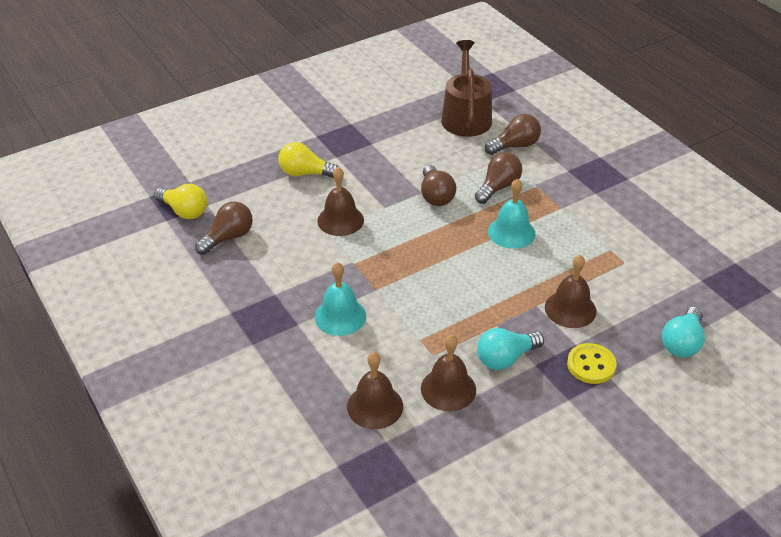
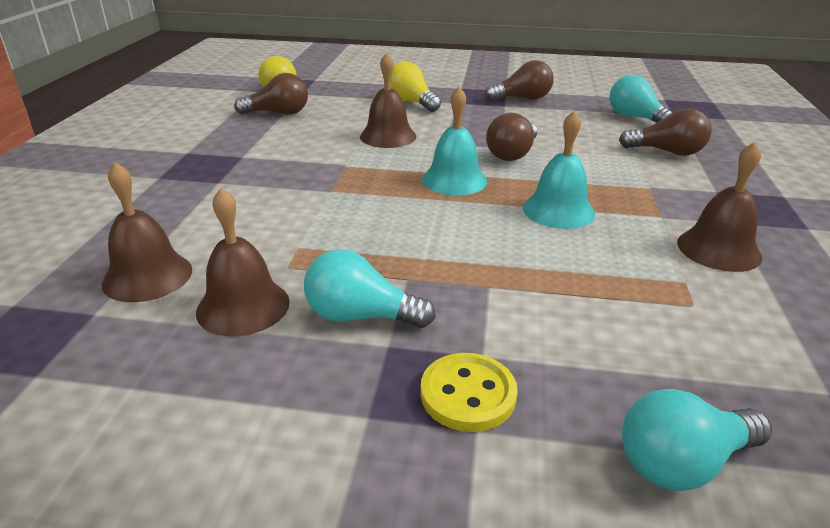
camera: 40 degrees right, 10 degrees down
(340, 316) = (261, 193): turquoise bell -> turquoise bell (454, 180)
(466, 116) = (635, 118): brown watering can -> turquoise light bulb
(498, 187) = (597, 172): brown light bulb -> brown light bulb (522, 99)
(570, 309) = (532, 313): brown bell -> brown bell (718, 249)

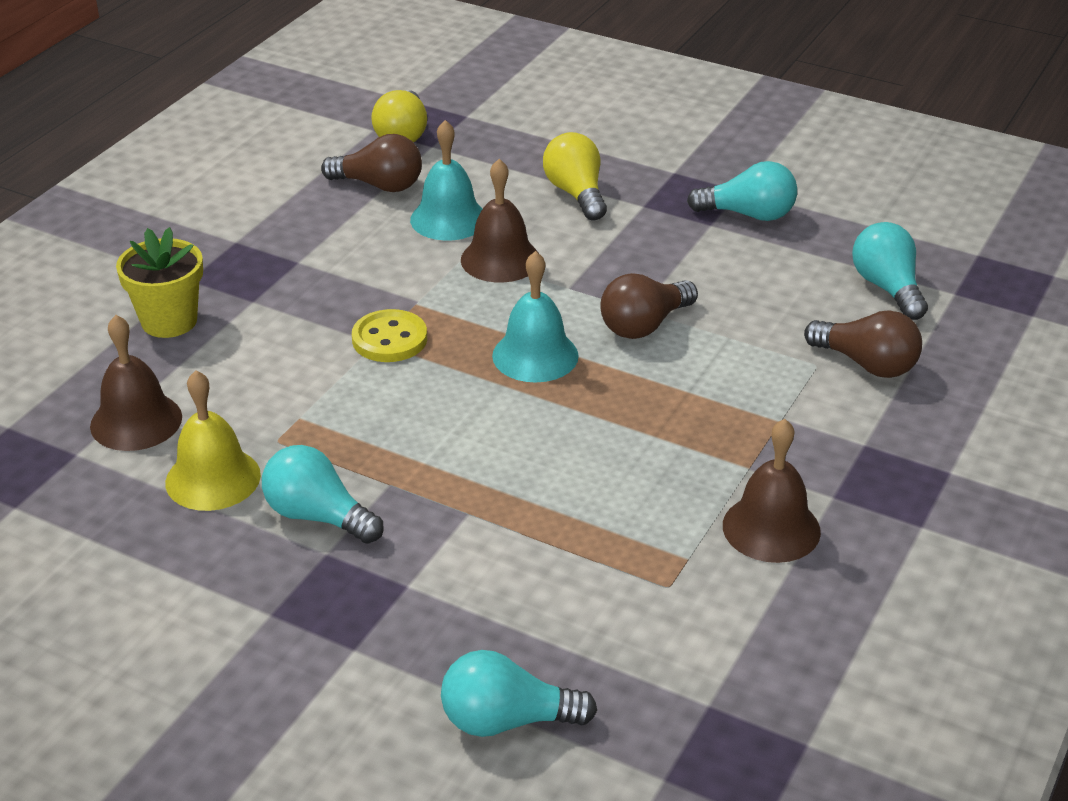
camera: 20 degrees right, 5 degrees up
(151, 204) = (169, 321): none -> yellow flower pot
(243, 306) = (213, 478): brown bell -> yellow bell
(468, 394) = (368, 617): yellow button -> yellow button (389, 339)
(522, 99) = (748, 214): brown light bulb -> turquoise light bulb
(558, 210) = (627, 431): turquoise bell -> turquoise bell (448, 219)

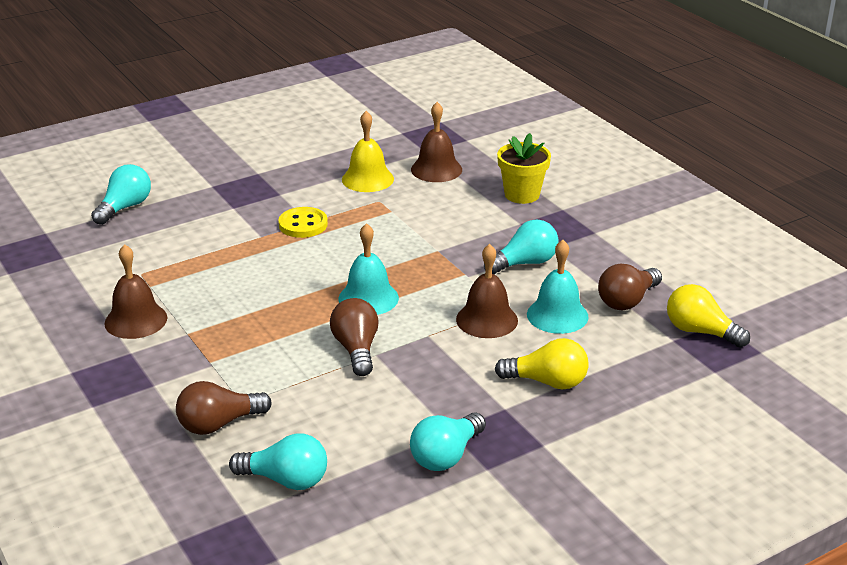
camera: 120 degrees right, 5 degrees down
(318, 516) = (307, 198): turquoise light bulb -> turquoise light bulb (525, 263)
(389, 339) = (436, 255): yellow button -> yellow button (303, 224)

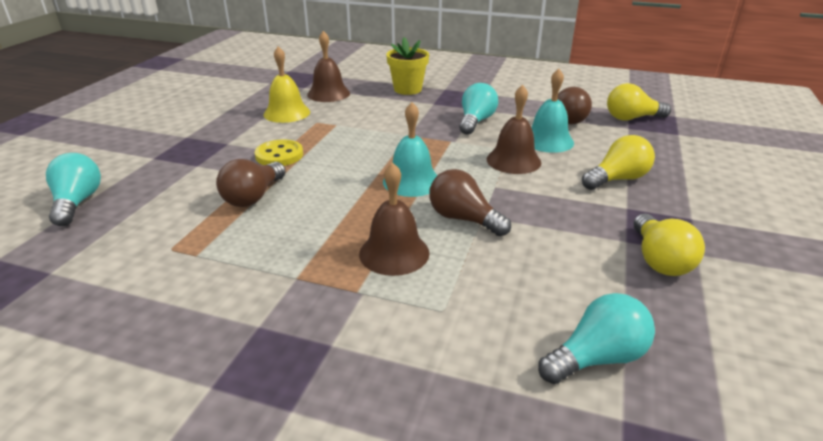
camera: 40 degrees left, 0 degrees up
(136, 320) = (222, 292): brown bell -> brown bell (394, 253)
(219, 424) = (455, 343): brown light bulb -> brown light bulb (253, 197)
(446, 456) = (659, 260): turquoise light bulb -> yellow light bulb

